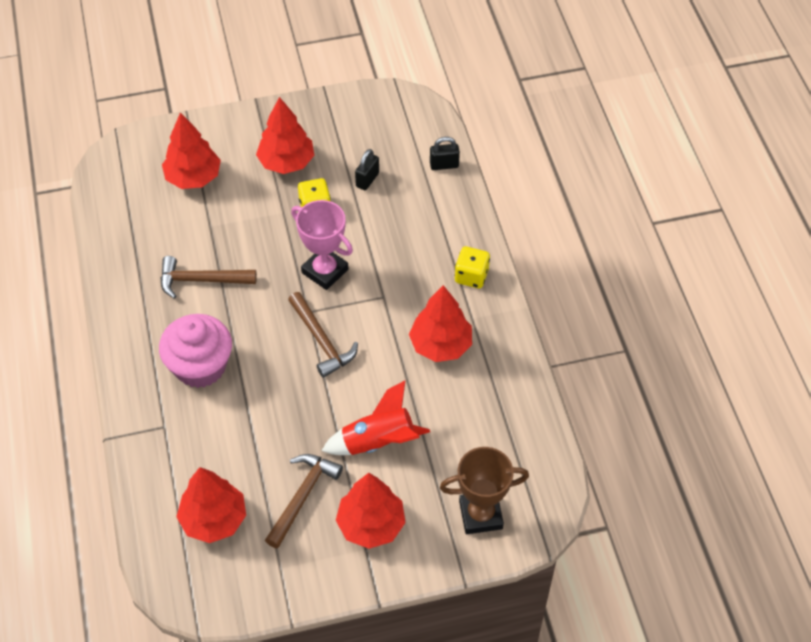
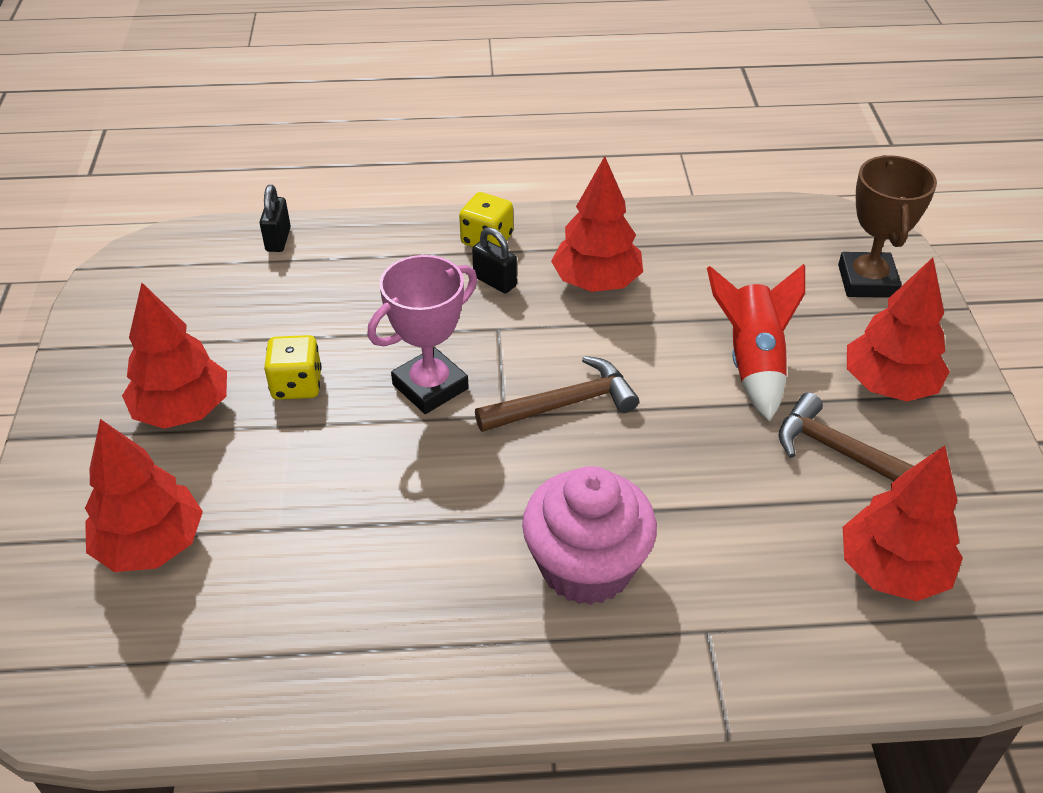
camera: 80 degrees left, 10 degrees down
(201, 280) = (398, 550): brown hammer -> none
(367, 180) = (268, 320): black padlock -> black padlock (495, 281)

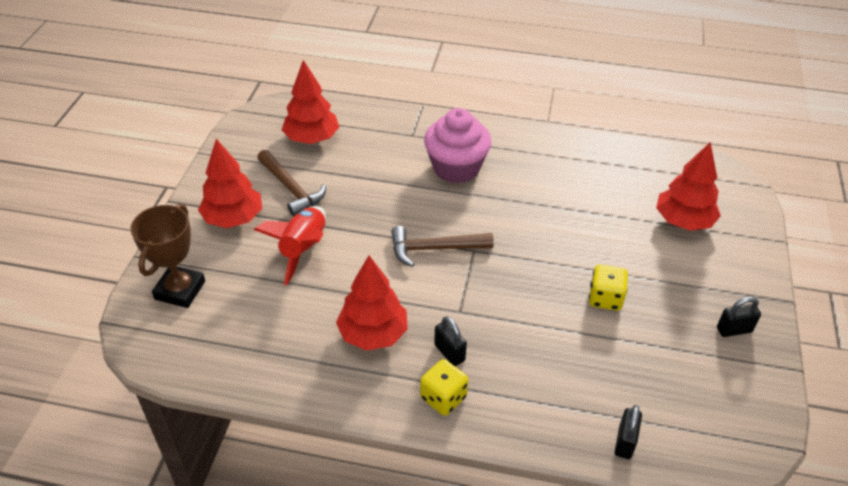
camera: 165 degrees left, 0 degrees up
(115, 380) = (734, 330): none -> black padlock
(183, 410) = (680, 296): red tree -> none
(430, 386) = (516, 278): pink trophy -> none

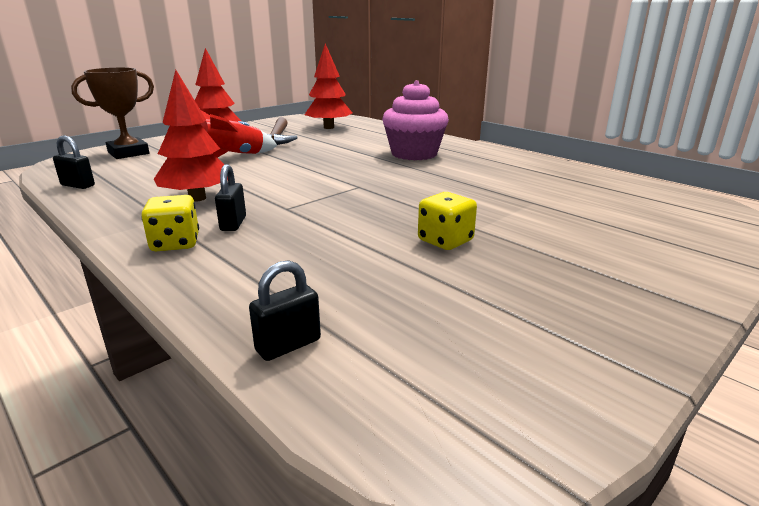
camera: 35 degrees right, 20 degrees down
(435, 249) = (327, 178): brown hammer -> none
(683, 221) = (621, 223): red tree -> none
(734, 330) = (598, 313): black padlock -> black padlock (78, 185)

